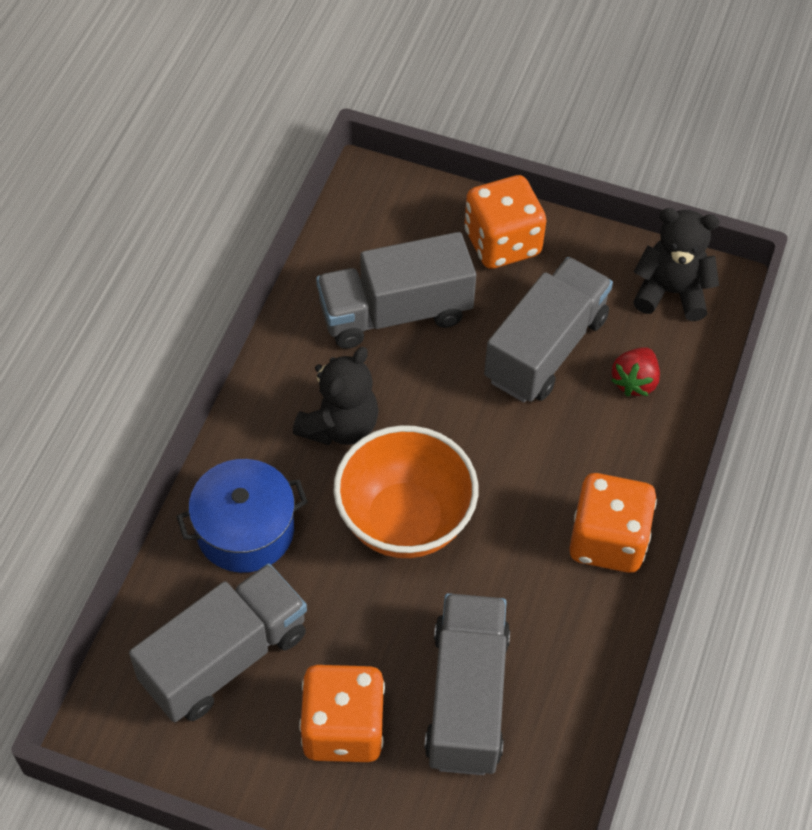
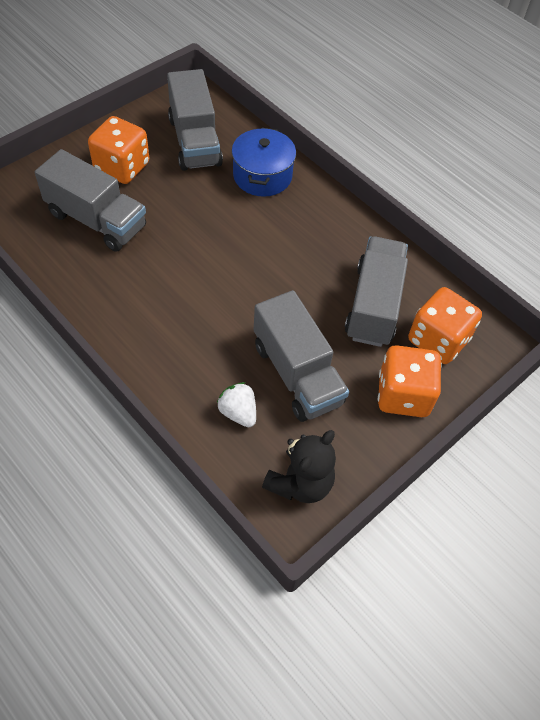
camera: 115 degrees right, 0 degrees up
(340, 426) = (304, 241): black teddy bear -> none
(405, 521) = (220, 242): orange bowl -> none
(607, 540) = (136, 331): orange dice -> orange dice (438, 340)
(634, 382) = (238, 412): red strawberry -> white strawberry

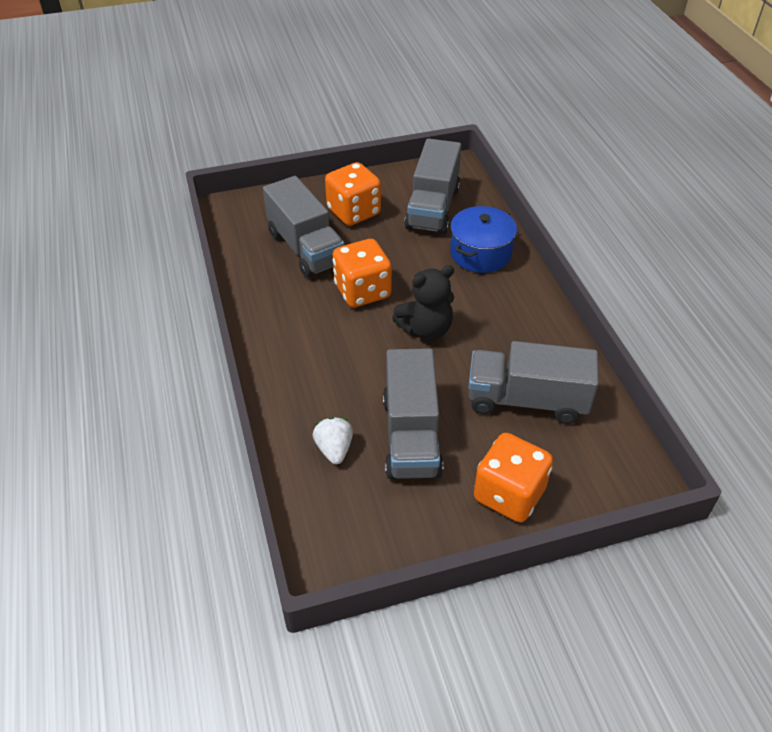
camera: 30 degrees right, 10 degrees down
(300, 483) = (355, 534): black teddy bear -> black teddy bear (426, 329)
(374, 305) = (526, 400): grey truck -> grey truck turned 120 degrees counterclockwise
(438, 340) = (577, 456): orange dice -> orange dice (362, 291)

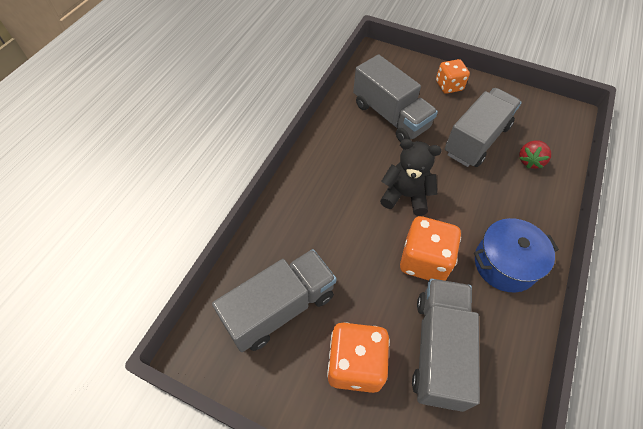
camera: 140 degrees left, 10 degrees up
(334, 449) = (530, 161): white strawberry -> red strawberry
(480, 253) = (298, 228): blue pot -> blue pot (505, 264)
(509, 494) = (449, 86): orange dice -> orange dice, size x0.66

